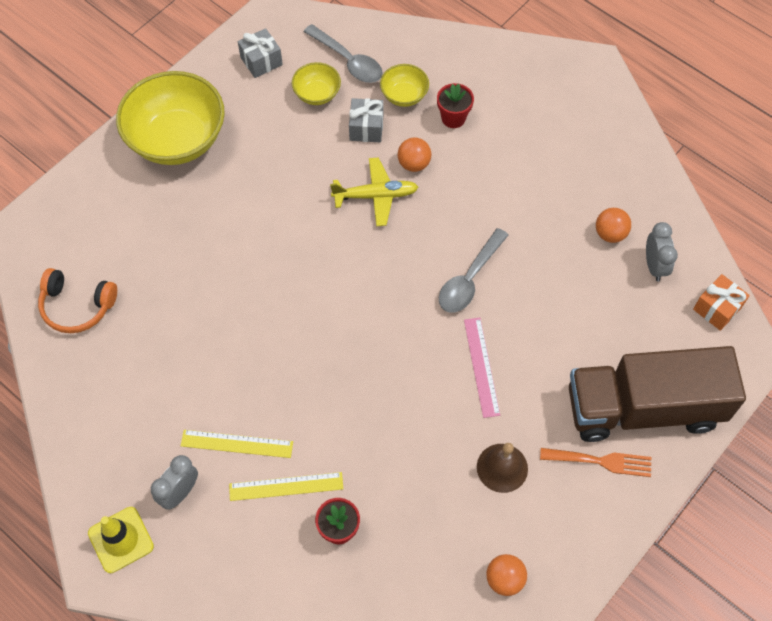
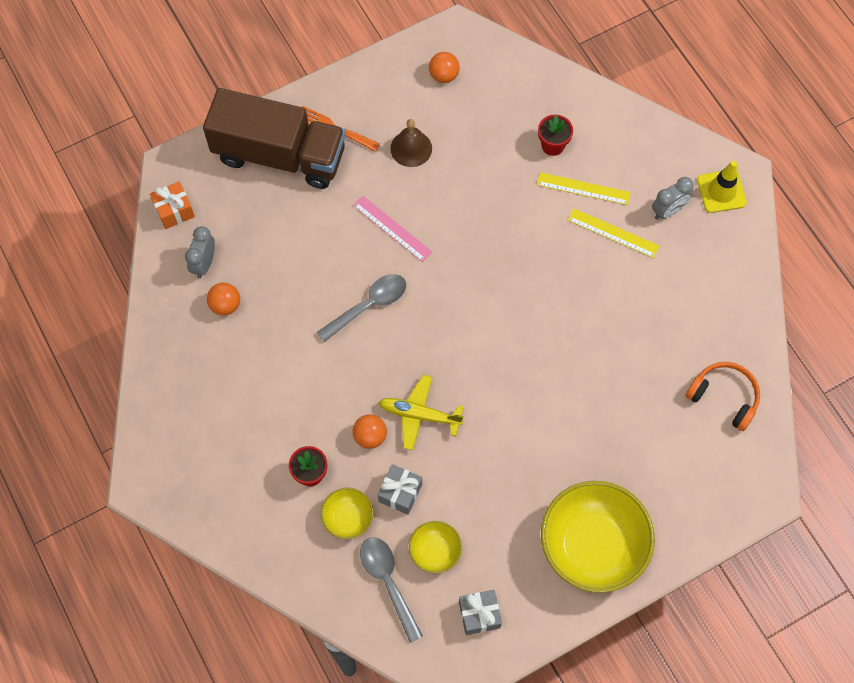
camera: 160 degrees left, 5 degrees up
(481, 366) = (392, 228): pink ruler -> pink ruler turned 60 degrees counterclockwise

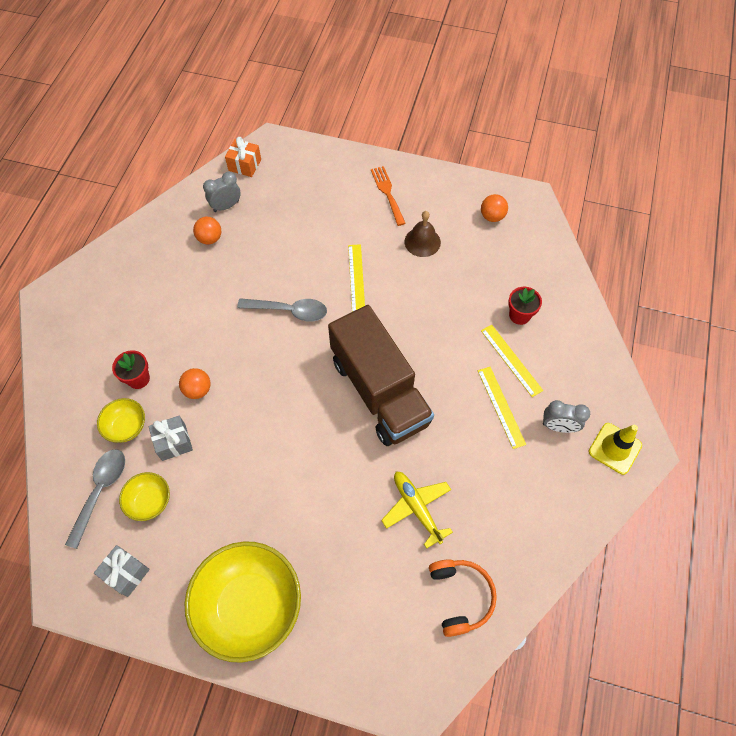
camera: 45 degrees right, 5 degrees down
(279, 155) = (338, 182): brown truck -> brown truck (379, 391)
(392, 228) = (356, 278): pink ruler -> yellow ruler
(419, 415) = (241, 405): yellow plane -> yellow plane (416, 508)

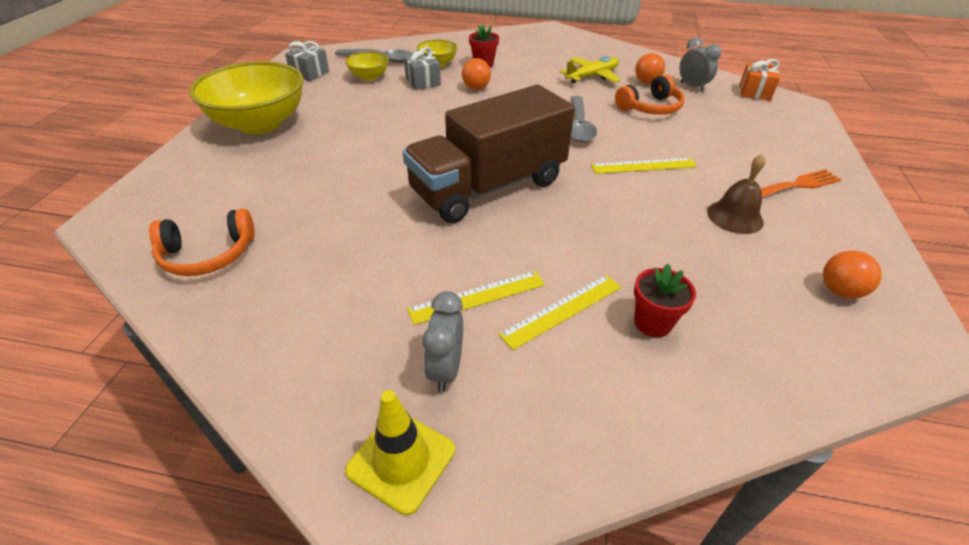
camera: 85 degrees right, 20 degrees down
(262, 249) = (650, 107): none -> orange headphones
(416, 508) = (333, 218): yellow plane -> yellow plane (592, 76)

